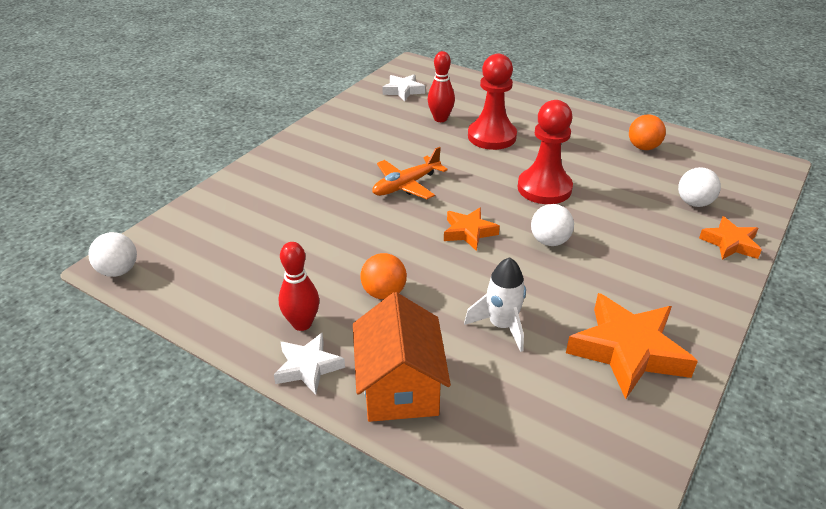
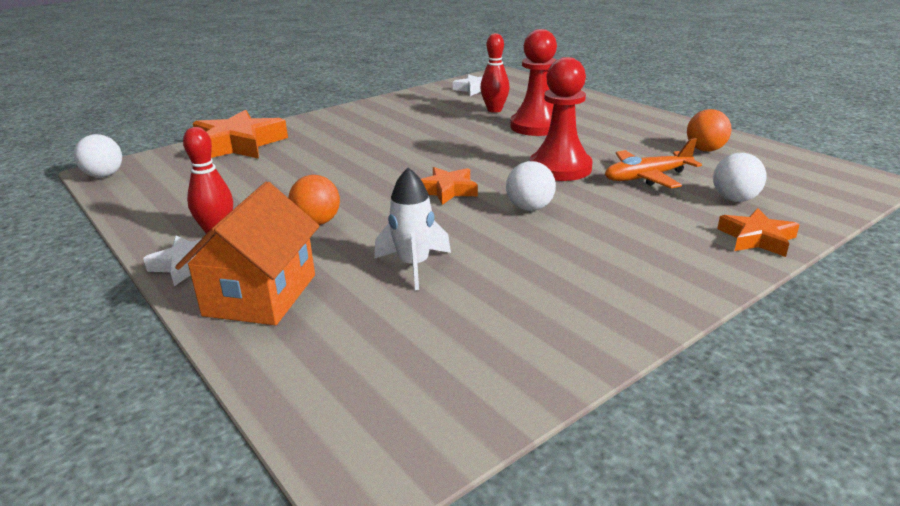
camera: 20 degrees right, 10 degrees down
(406, 185) = (415, 150): orange plane -> orange plane (646, 177)
(628, 351) = (543, 311): orange star -> orange star (238, 144)

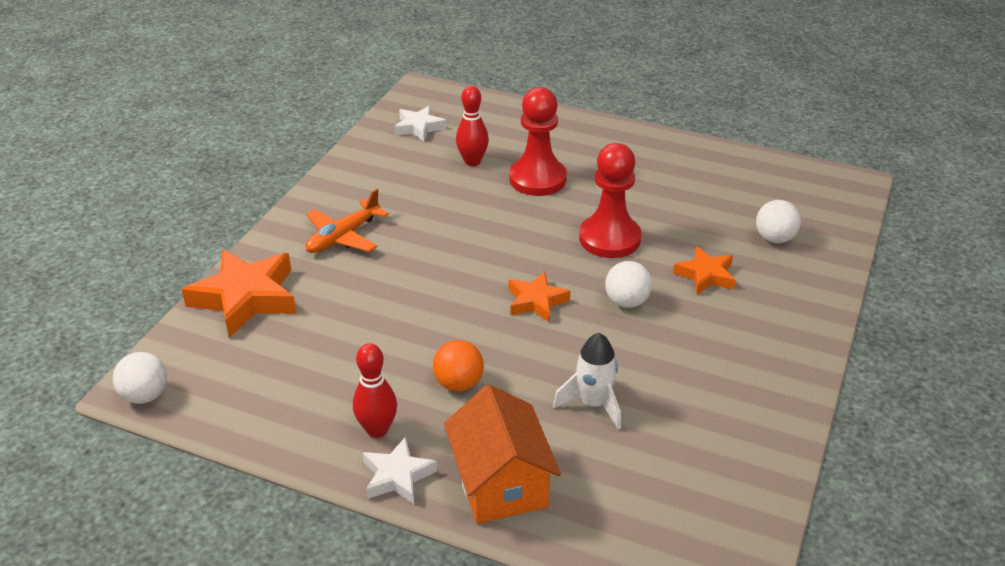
camera: 30 degrees left, 10 degrees up
(646, 177) = (690, 230): orange plane -> orange plane (343, 237)
(705, 150) = (711, 176): orange ball -> none
(757, 238) = (817, 282): orange star -> orange star (705, 275)

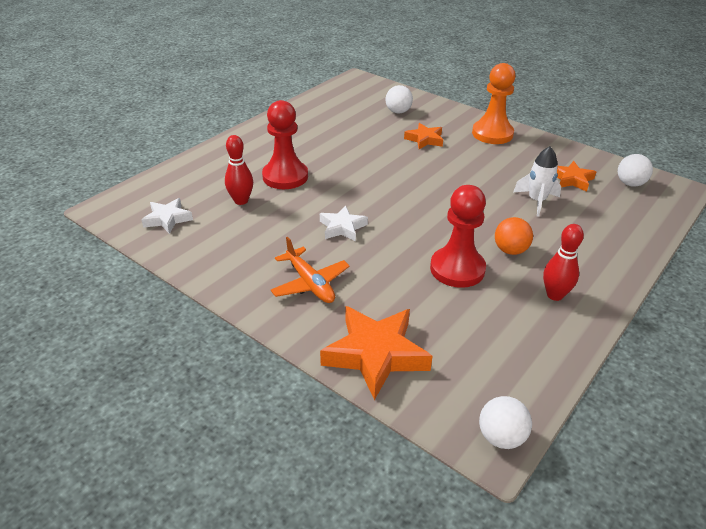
camera: 75 degrees left, 0 degrees up
(397, 476) = (601, 291): white star -> white star (342, 227)
(501, 483) = (606, 248): orange house -> none
(536, 301) = (430, 203): orange star -> orange star (571, 179)
(609, 238) = (373, 163): red pawn -> red pawn (457, 269)
(626, 302) = (442, 170): white ball -> white ball (630, 184)
(774, 343) = (492, 134): none -> orange pawn

